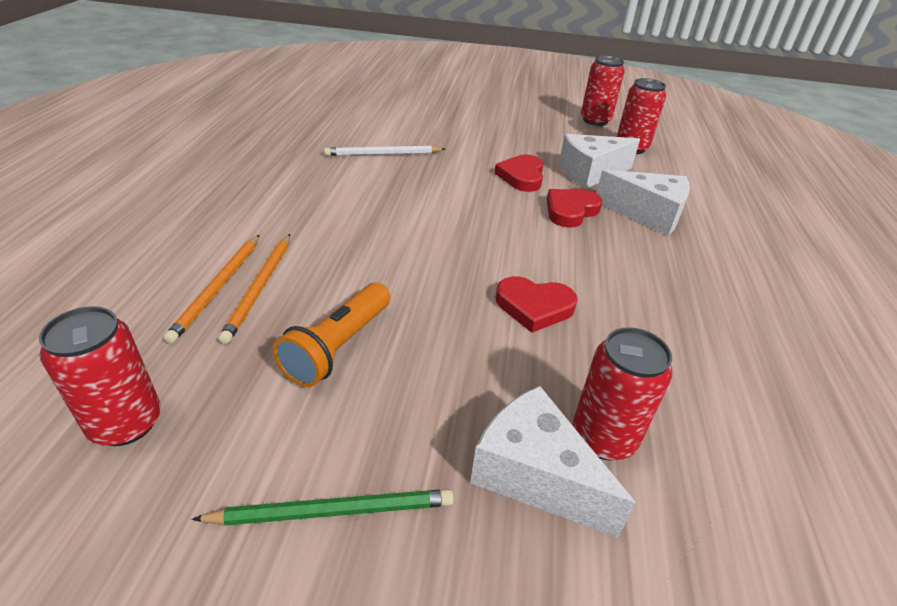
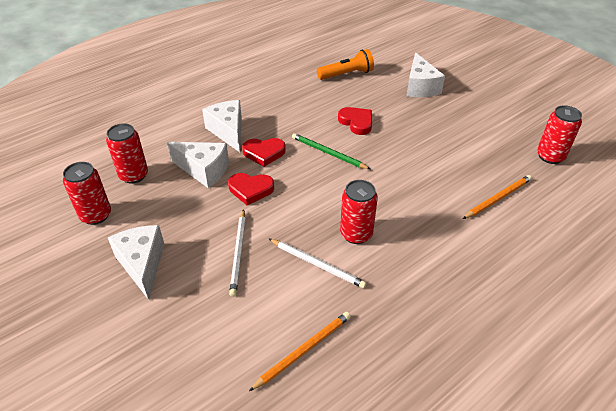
camera: 135 degrees left, 5 degrees up
(260, 288) = (476, 188): orange pencil -> orange pencil (304, 350)
(333, 511) = (487, 106): green pencil -> green pencil (328, 153)
(338, 347) = (455, 146): orange flashlight -> orange flashlight (346, 74)
(456, 138) = (238, 253): none -> white pencil
(510, 113) = (142, 264): none -> white cheese
(521, 176) = (250, 190): red heart -> red heart turned 45 degrees clockwise
(603, 437) = (388, 83): red can -> red can (356, 234)

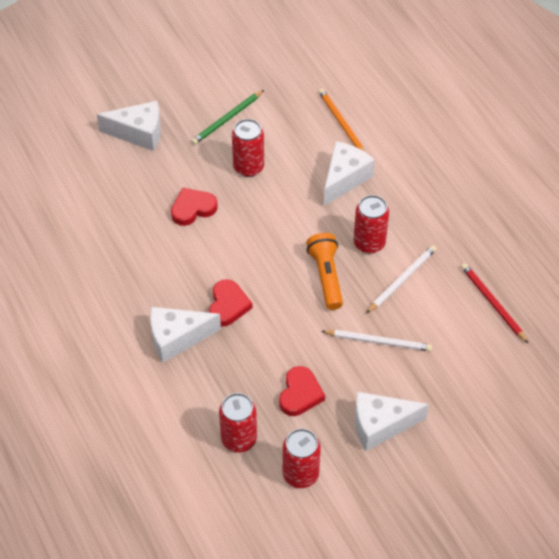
camera: 80 degrees left, 10 degrees up
(204, 170) = (245, 367): white cheese -> white cheese (344, 179)
(250, 190) = (288, 324): red heart -> red heart (300, 394)
(304, 350) = (492, 303): orange pencil -> red pencil
(328, 153) = (242, 245): green pencil -> green pencil (227, 119)
(346, 74) = (87, 199): orange flashlight -> orange flashlight (326, 276)
(550, 156) = (291, 64): red can -> red can (248, 167)

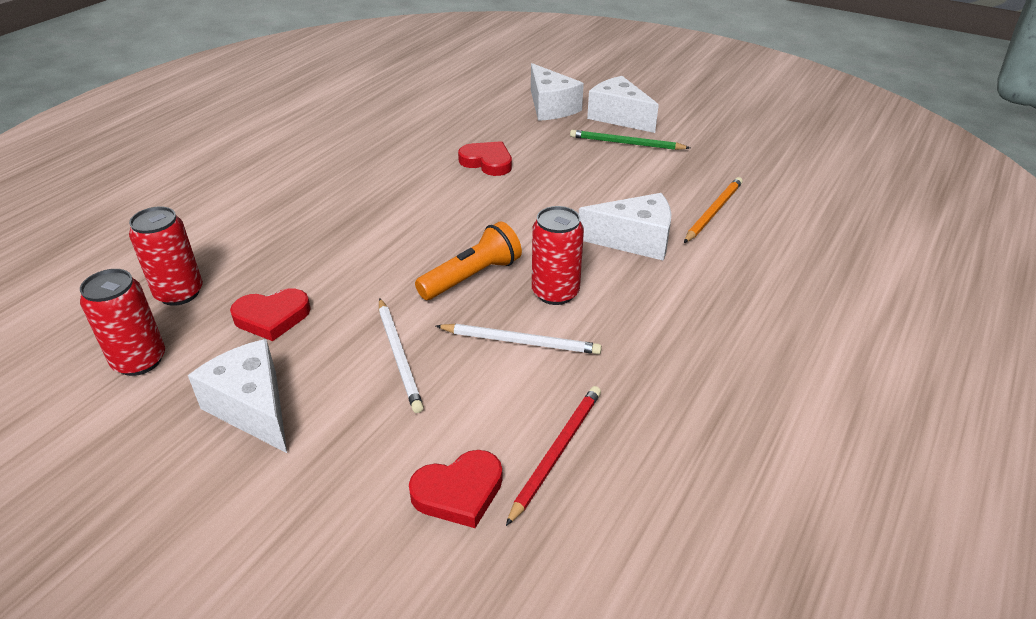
camera: 60 degrees right, 15 degrees down
(177, 338) = (305, 207): white cheese -> white cheese (619, 117)
(228, 305) = (373, 223): red heart -> red heart (459, 492)
(248, 167) = (577, 175): red can -> none

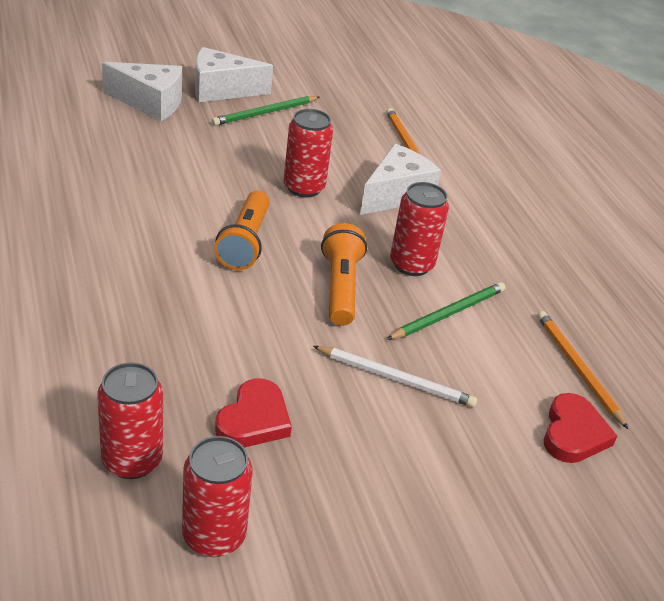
camera: 55 degrees left, 0 degrees up
(253, 408) = (370, 492): white cheese -> none
(458, 215) = (245, 242): none -> orange flashlight
(487, 162) = (185, 182): red heart -> none
(521, 342) = (448, 313): white pencil -> green pencil
(557, 452) = (577, 369): red pencil -> orange pencil
(566, 202) = (304, 187): none -> red can

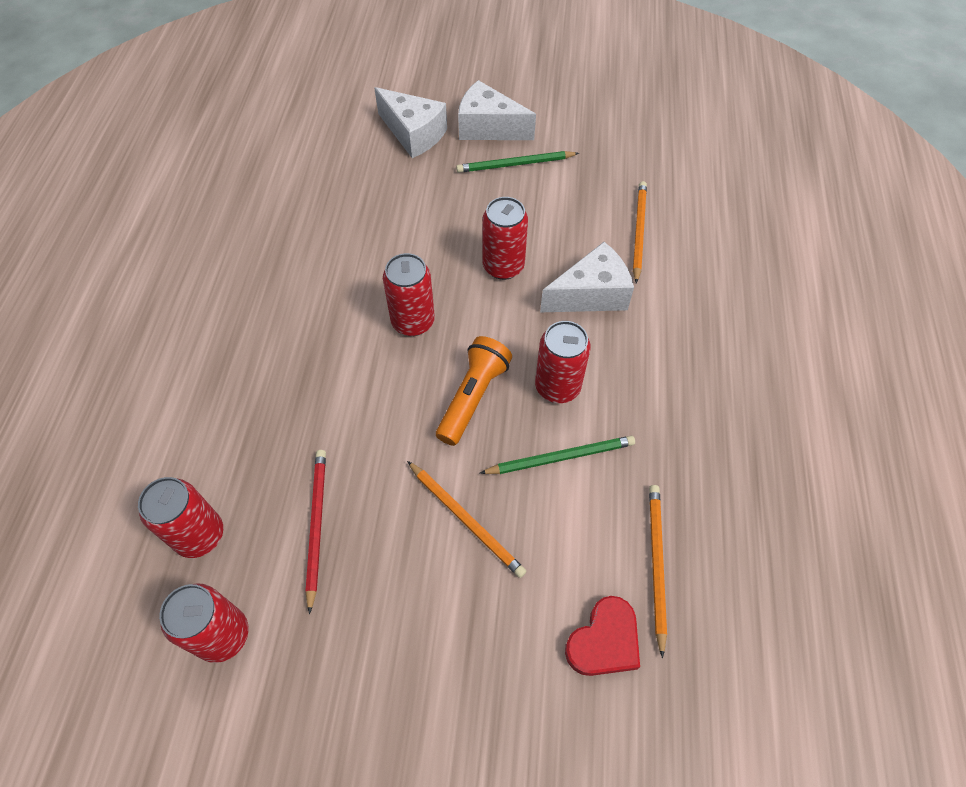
camera: 30 degrees right, 20 degrees up
(245, 242) = (413, 321): orange flashlight -> red can
(254, 420) = (316, 525): red heart -> red pencil
(396, 379) = (466, 520): white pencil -> orange pencil

